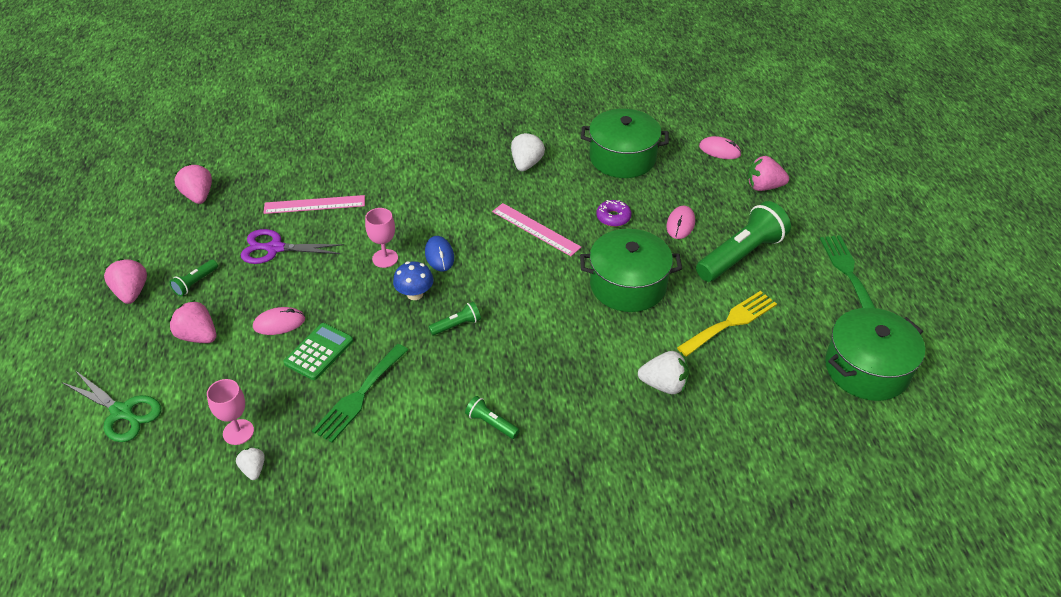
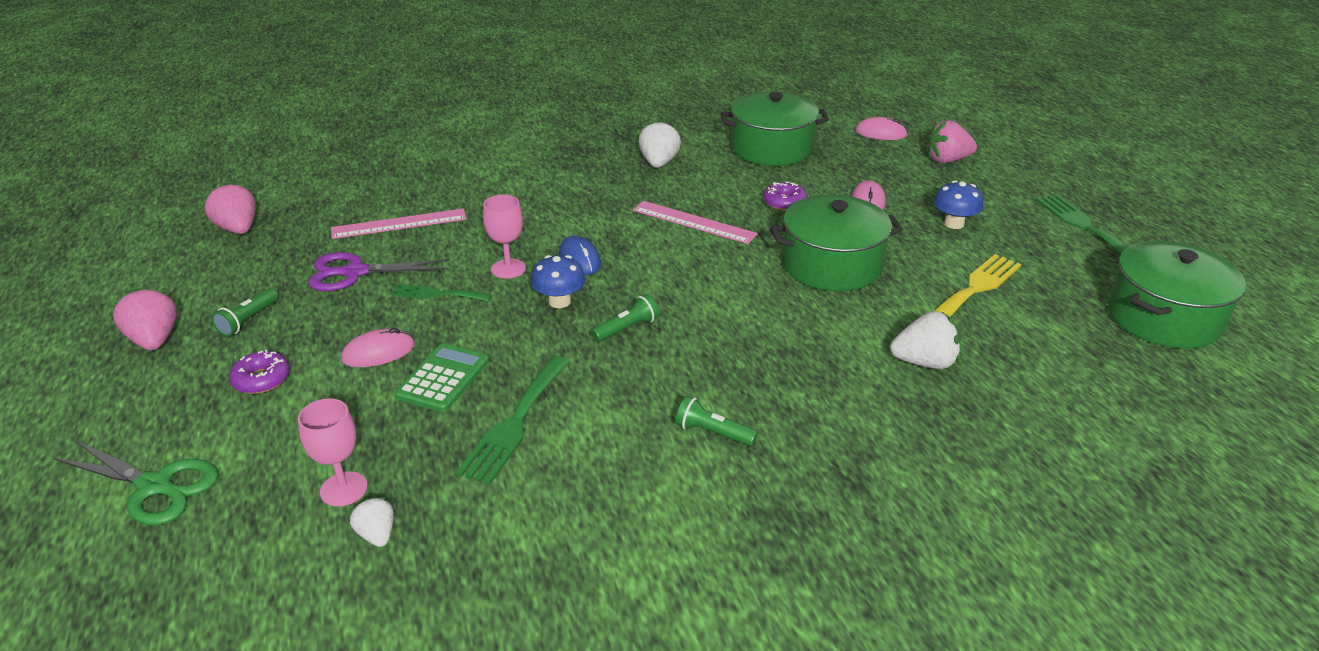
camera: 10 degrees left, 10 degrees down
(198, 336) = (261, 379): pink strawberry -> purple donut
(329, 276) = (437, 294): none -> green fork
(741, 255) = (953, 224): green flashlight -> blue mushroom

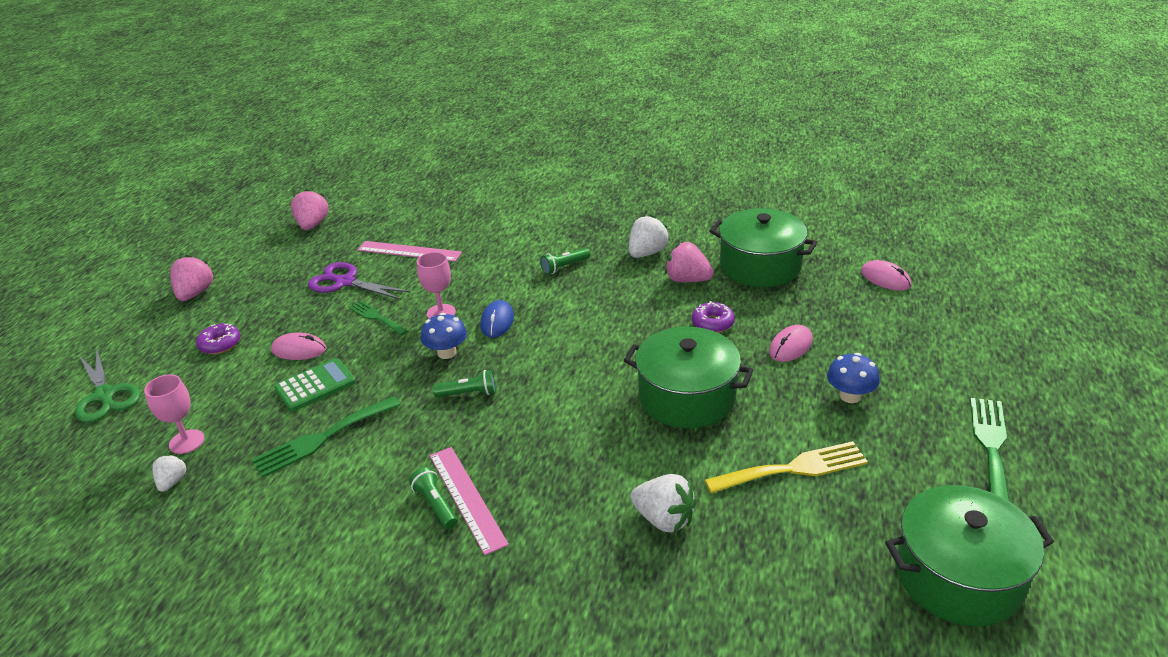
camera: 35 degrees right, 0 degrees up
(248, 320) = (254, 297): green flashlight -> green flashlight (564, 267)
(693, 222) = (616, 317): pink ruler -> pink ruler (466, 498)
(947, 160) = (922, 327): pink strawberry -> pink strawberry (687, 280)

